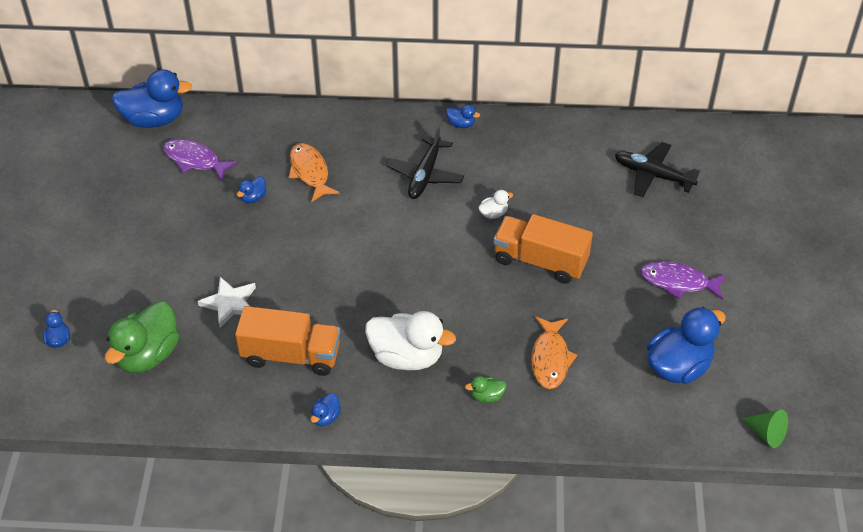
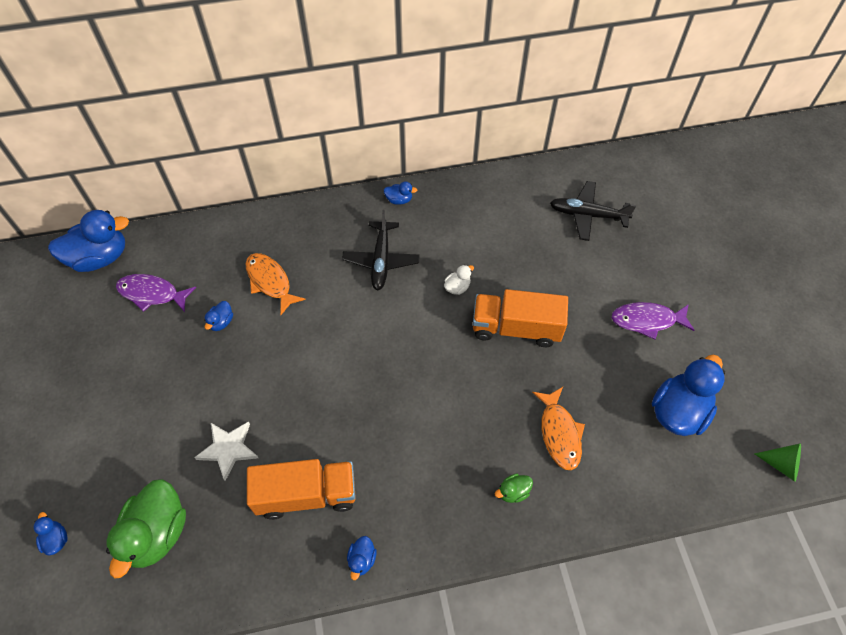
camera: 15 degrees left, 10 degrees up
(407, 356) = (422, 466): white duck -> none

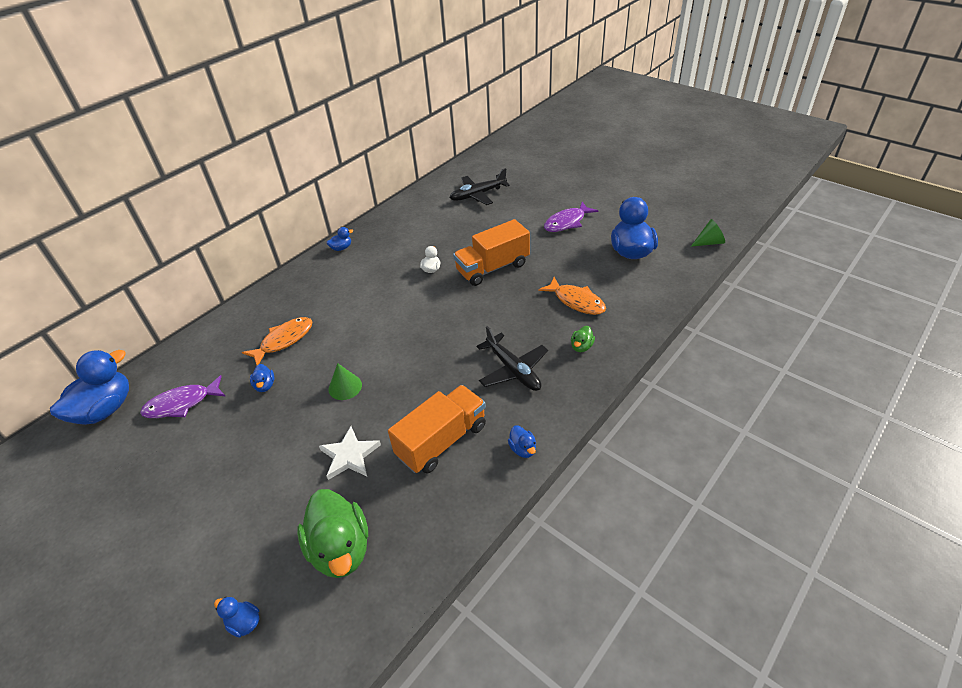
camera: 35 degrees left, 15 degrees down
(270, 282) = (284, 340): orange fish -> orange fish turned 120 degrees clockwise
(278, 373) = (345, 387): none -> green cone
(381, 260) = (361, 284): black plane -> black plane (513, 370)

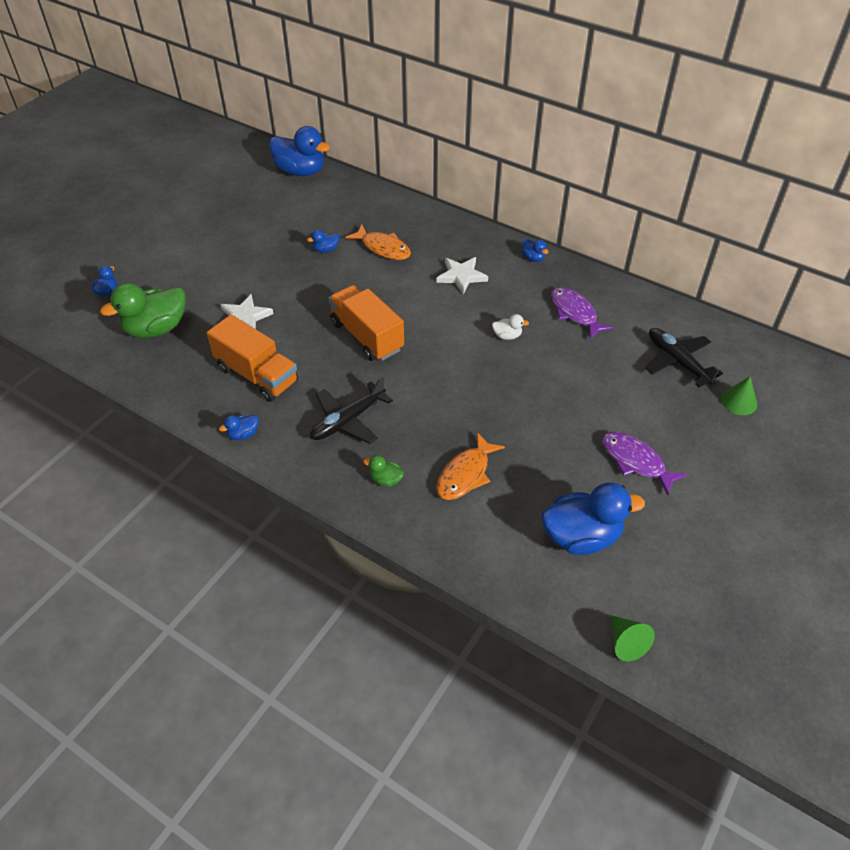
camera: 80 degrees right, 5 degrees up
(182, 404) = (305, 208): purple fish -> purple fish (575, 313)
(345, 387) = (324, 300): green cone -> green cone (739, 401)
(348, 290) = (461, 276): none -> white star
(492, 268) = (519, 390): orange truck -> orange truck (367, 336)

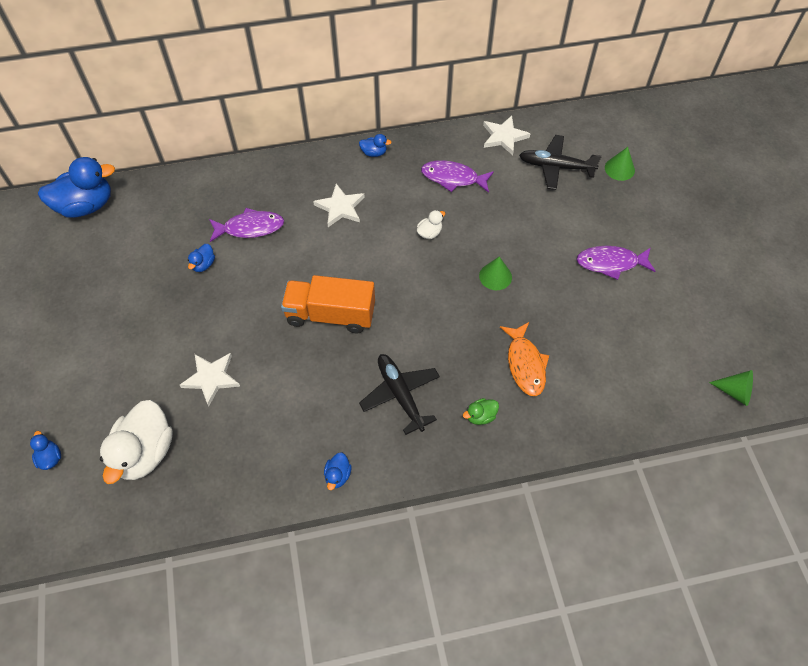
camera: 45 degrees left, 10 degrees up
(156, 328) = (145, 452): green duck -> white duck
(257, 375) = (286, 418): orange truck -> none
(348, 420) = (400, 395): black plane -> black plane turned 150 degrees clockwise
(383, 248) = (250, 228): orange fish -> purple fish
(521, 399) = (495, 276): none -> green cone
(581, 536) = (638, 345): blue duck -> none
(657, 312) = (504, 137): none -> white star

